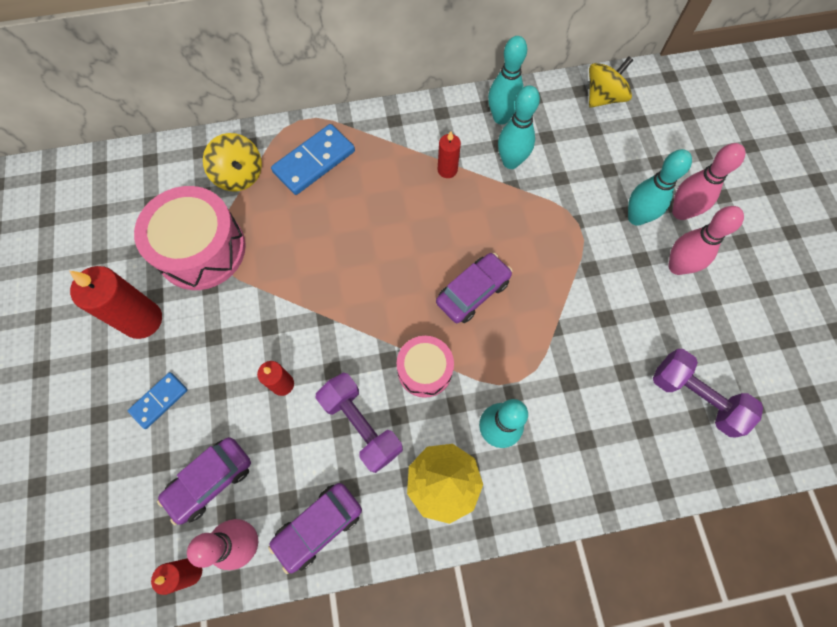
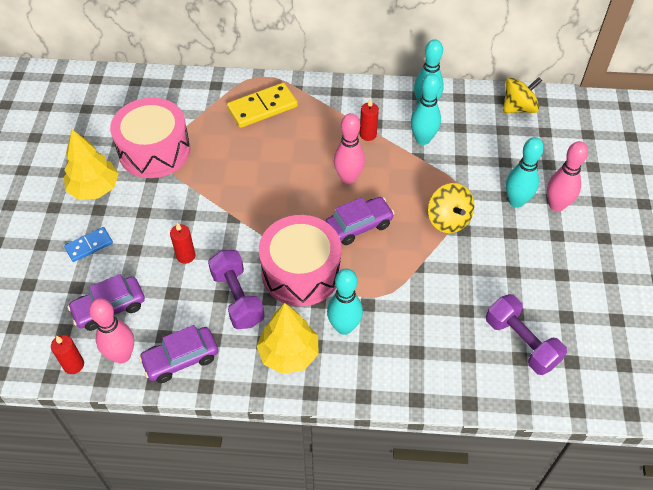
camera: 15 degrees right, 15 degrees down
(142, 320) = (94, 188): red candle -> yellow tree
(239, 175) = (200, 105): yellow spinning top -> yellow spinning top (448, 220)
(314, 161) = (262, 107): blue domino -> yellow domino
(424, 370) = (301, 271): pink drum -> pink drum, size x1.73
(677, 266) = (539, 244): pink bowling pin -> pink bowling pin (348, 178)

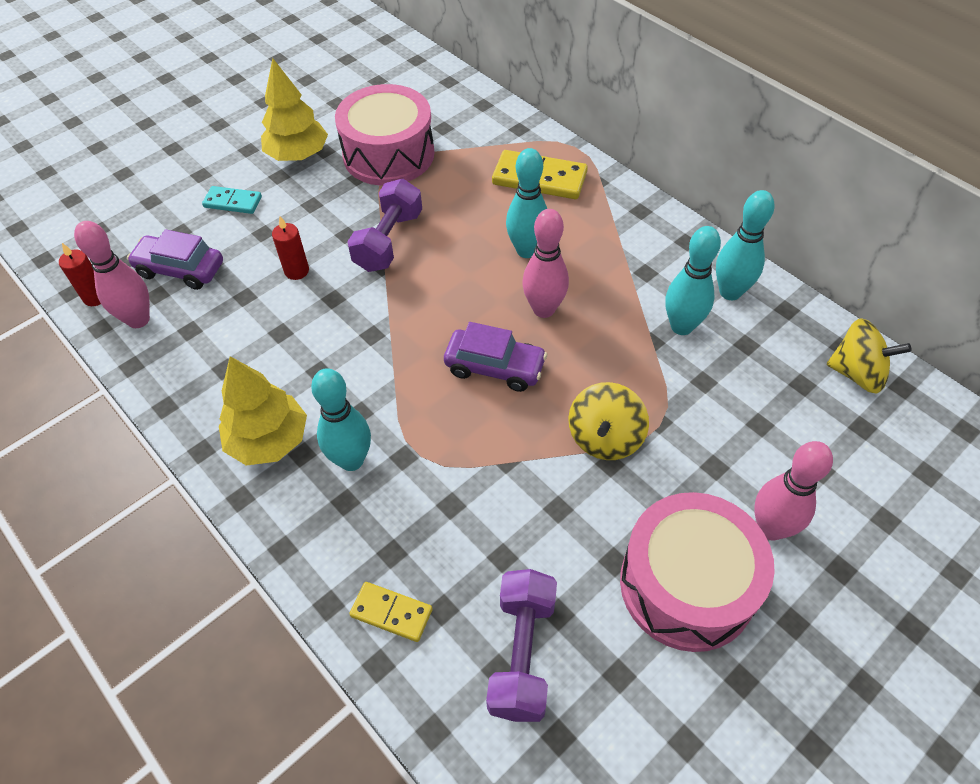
camera: 45 degrees right, 0 degrees up
(89, 245) = (233, 202): blue domino -> turquoise domino
(181, 359) = (176, 363): purple car -> none
(237, 298) = (291, 346): purple dumbbell -> purple dumbbell (388, 241)
(301, 271) = (379, 368): pink drum -> pink drum (687, 585)
(368, 135) = (621, 278): red candle -> none
(448, 376) = (391, 612): none -> yellow domino
(516, 201) = (718, 481): turquoise bowling pin -> turquoise bowling pin (526, 250)

